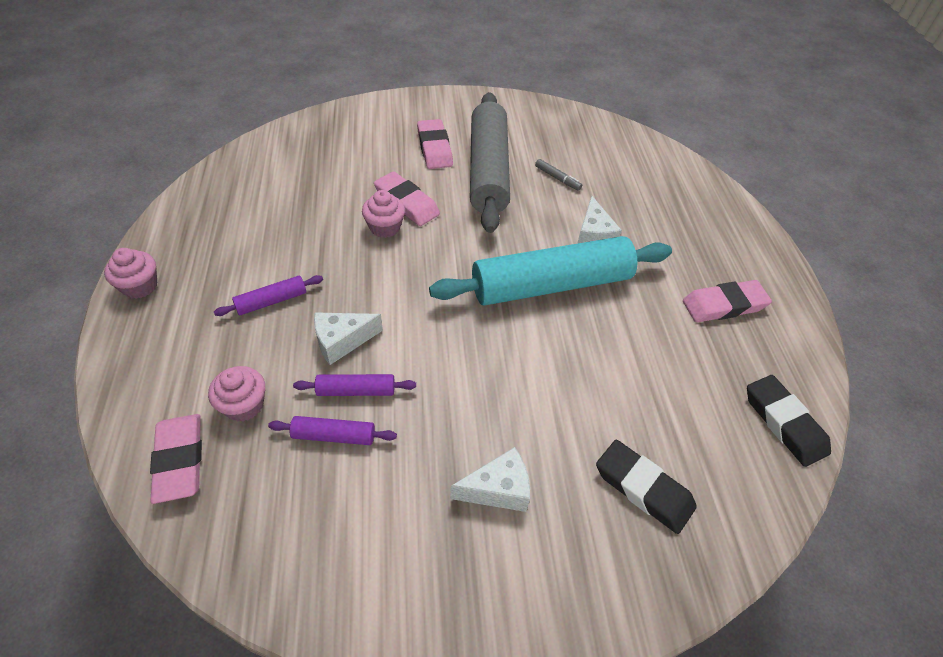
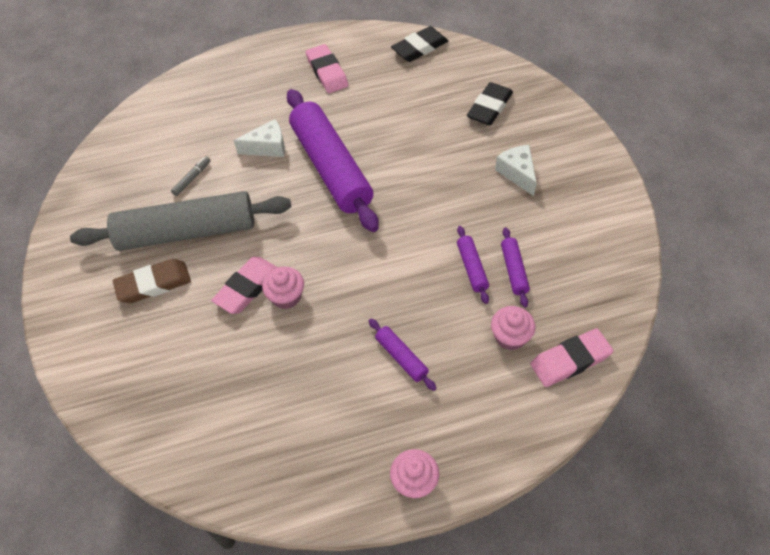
camera: 95 degrees left, 5 degrees up
(342, 341) = (429, 291): white cheese -> none
(434, 148) = (153, 284): pink eraser -> brown eraser
(551, 285) = (331, 168): turquoise rolling pin -> purple rolling pin

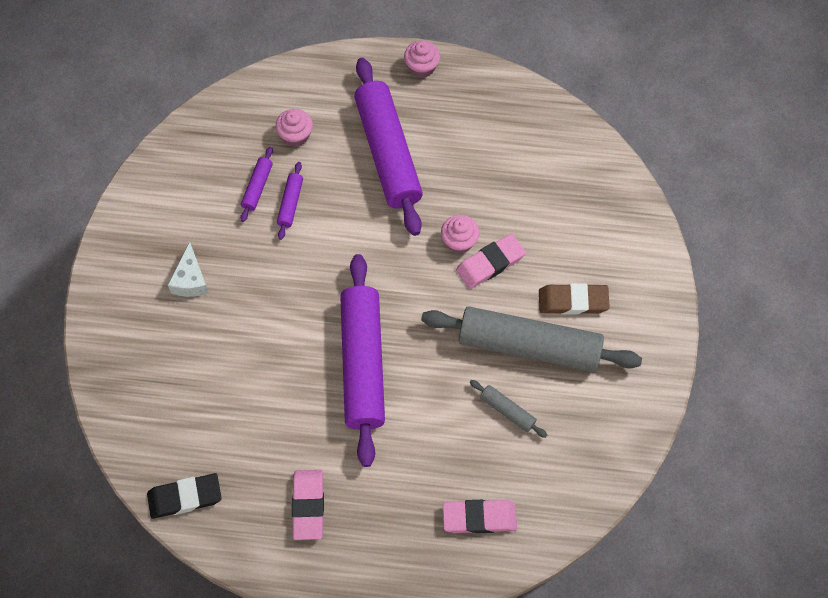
camera: 160 degrees left, 10 degrees up
(192, 178) = (507, 411): grey marker -> grey rolling pin
(267, 147) = (416, 419): white cheese -> none
(401, 357) = (388, 153): purple rolling pin -> purple rolling pin, size x2.40
(489, 107) = (164, 372): black eraser -> none
(570, 360) = (263, 101): pink eraser -> pink eraser (479, 518)

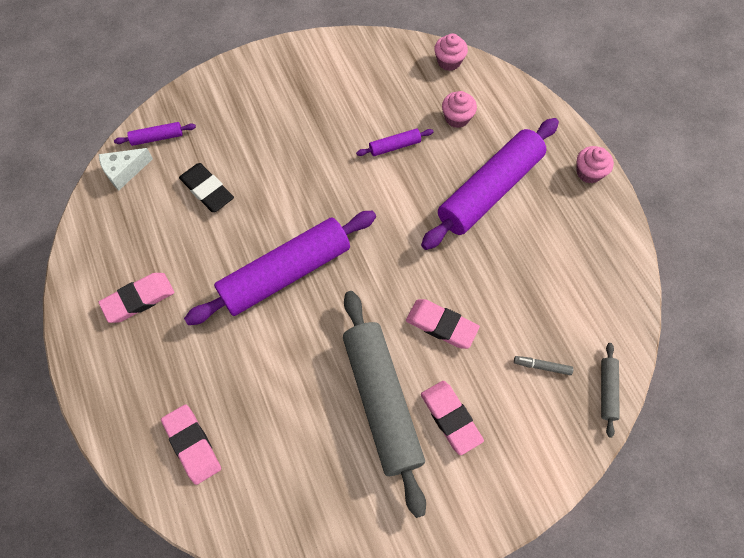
camera: 60 degrees right, 0 degrees up
(185, 497) = (105, 208): black eraser -> black eraser (207, 190)
(191, 280) = (286, 116): white cheese -> white cheese (124, 171)
(257, 187) = (393, 117): purple rolling pin -> purple rolling pin (157, 137)
(459, 241) = (446, 288): pink cupcake -> pink cupcake (449, 61)
(507, 411) = (307, 415): grey rolling pin -> grey rolling pin (607, 390)
(570, 209) = (542, 366): none -> grey marker
(573, 301) = (450, 418): brown eraser -> pink eraser

